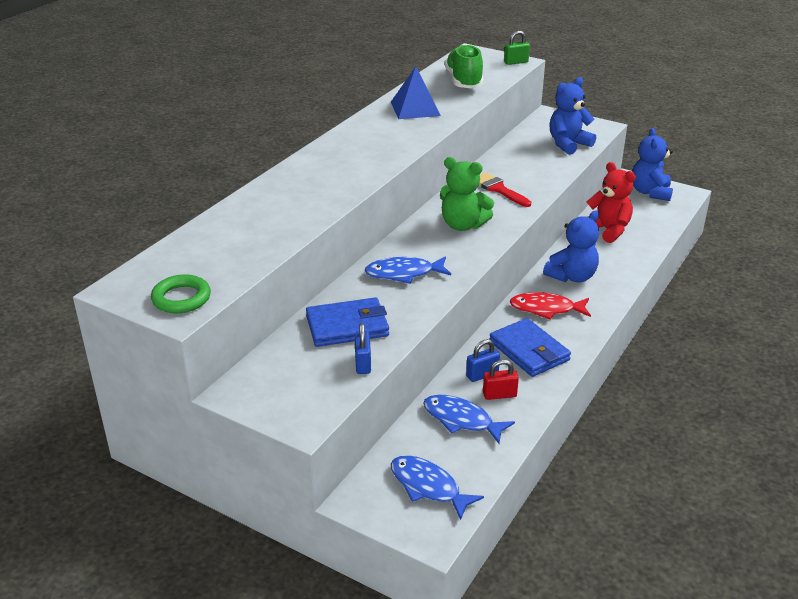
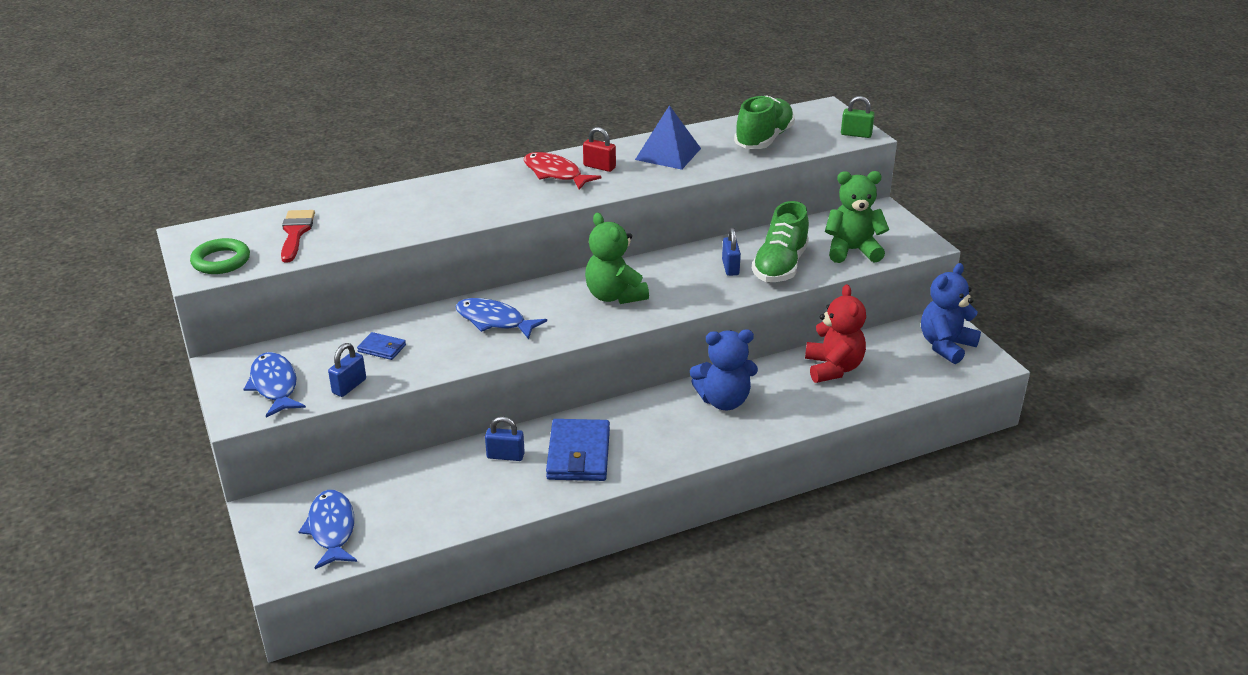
camera: 35 degrees right, 0 degrees up
(347, 326) = (382, 348): blue wallet -> blue wallet, size x0.50
(461, 420) = (433, 487): blue fish -> blue fish (275, 385)
(498, 189) = (703, 273): red brush -> red brush (296, 233)
(499, 395) = (496, 481): red padlock -> red padlock (599, 167)
(511, 180) = (730, 267): none -> blue padlock
(540, 168) = (780, 266): none -> green shoe
(546, 309) = (651, 421): red fish -> red fish (555, 173)
(568, 144) = (852, 251): blue teddy bear -> green teddy bear

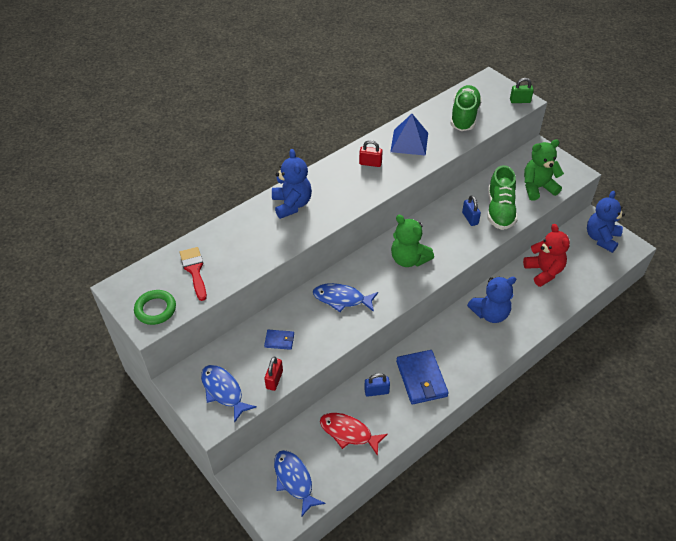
camera: 15 degrees left, 15 degrees up
(349, 386) = (274, 379): blue padlock -> red padlock
(466, 191) = (292, 204): none -> blue teddy bear
(555, 173) = (344, 176): red fish -> red fish (348, 432)

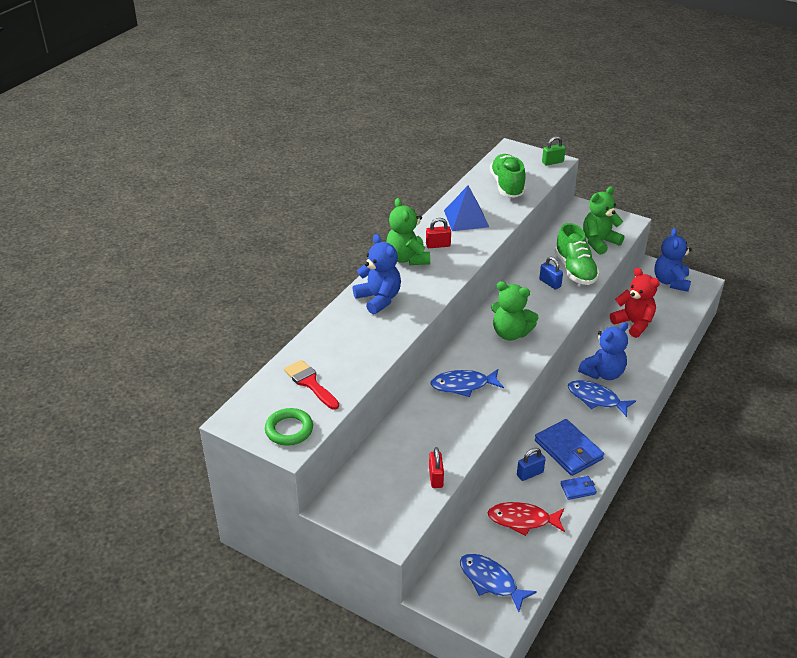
camera: 20 degrees left, 10 degrees down
(223, 391) = (387, 503): blue fish -> blue fish (596, 399)
(279, 340) = (420, 440): blue wallet -> blue wallet (578, 489)
(337, 170) = (407, 258): none -> green teddy bear

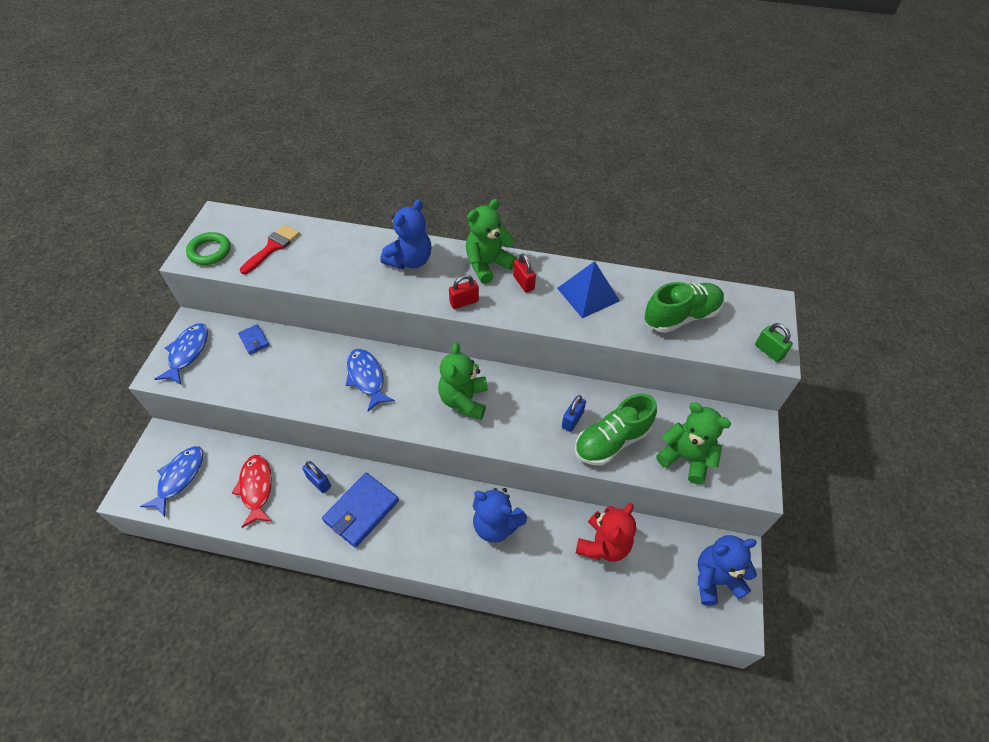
camera: 70 degrees right, 15 degrees up
(435, 477) = (234, 386): red padlock -> red padlock (464, 302)
(578, 489) = (307, 531): blue wallet -> blue wallet (254, 340)
(596, 399) = (450, 525): blue fish -> blue fish (188, 352)

